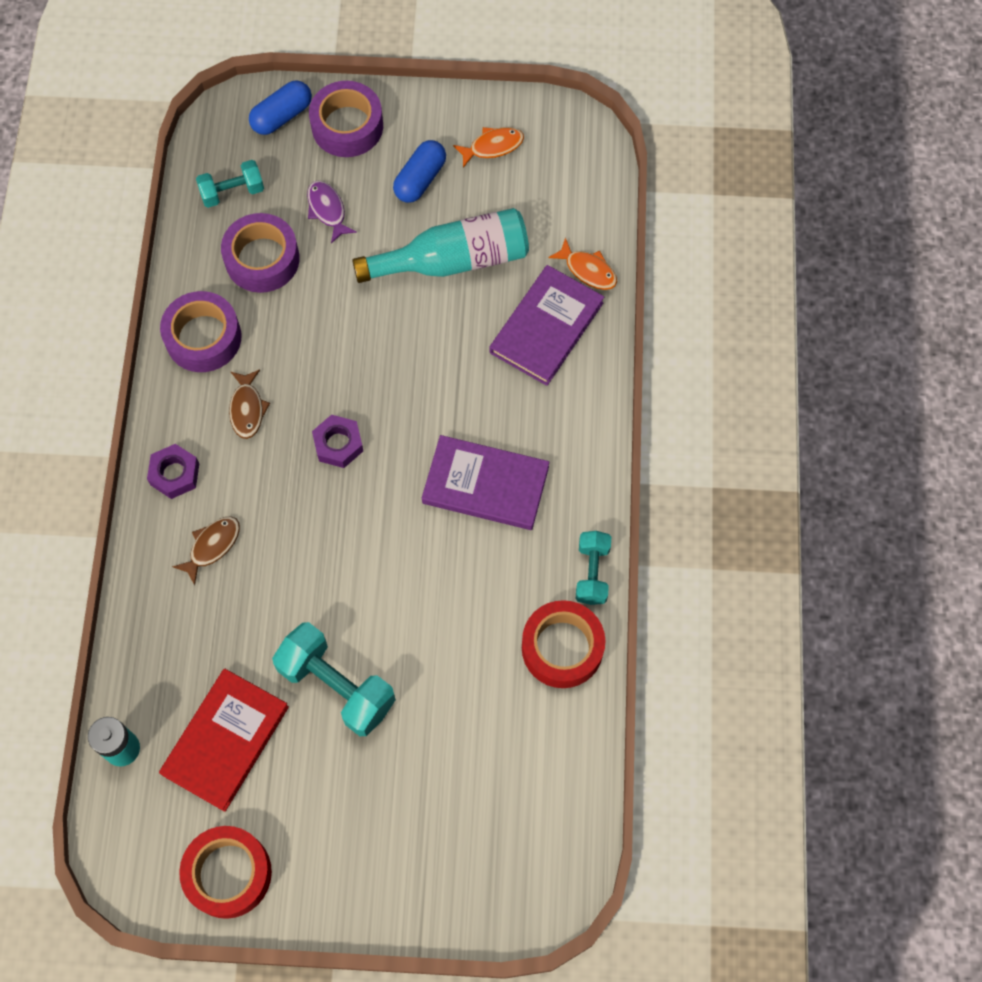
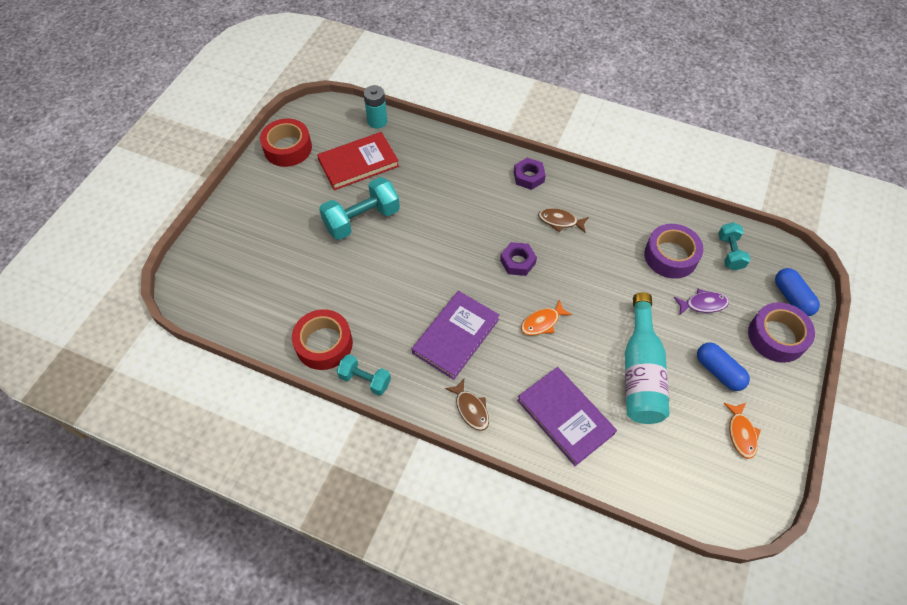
camera: 110 degrees right, 10 degrees down
(203, 337) = (619, 211): purple tape -> none
(212, 546) = (475, 183): brown fish -> brown fish (471, 409)
(225, 740) = (358, 163): red book -> red book turned 75 degrees counterclockwise
(588, 270) = (607, 465): orange fish -> orange fish (542, 322)

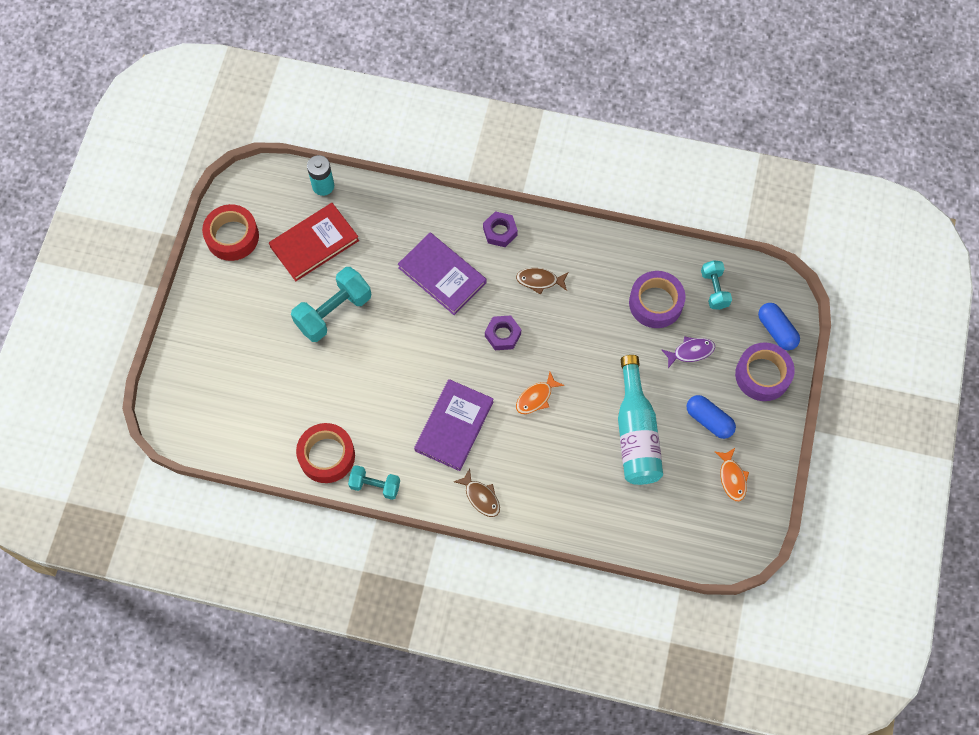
camera: 10 degrees left, 10 degrees up
(565, 417) = (570, 489): purple book -> purple book (442, 275)

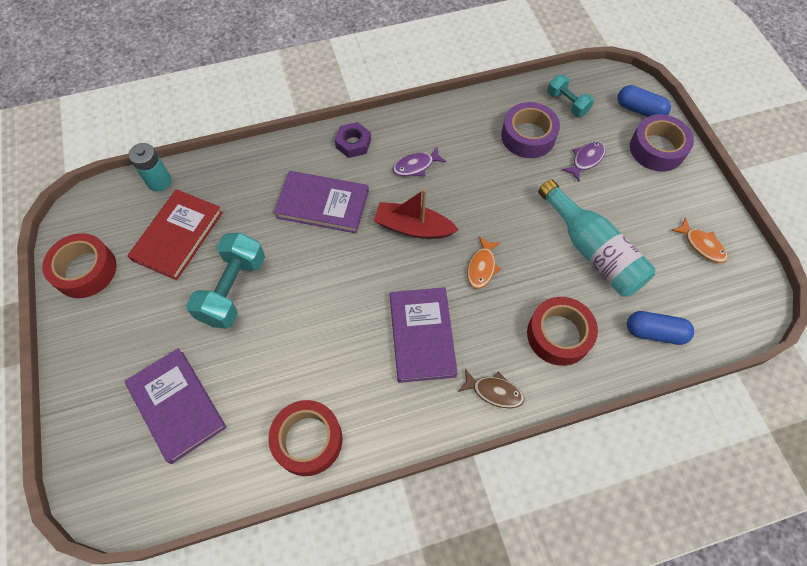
camera: 30 degrees left, 5 degrees down
(249, 380) = (177, 406): none -> purple book
(375, 486) = (379, 443): turquoise dumbbell -> none
(502, 335) = (413, 227): purple nut -> red boat
(539, 281) = (416, 166): brown fish -> purple fish
(559, 483) = (558, 335): none -> red tape
(709, 420) = (644, 207): blue capsule -> blue capsule (654, 332)

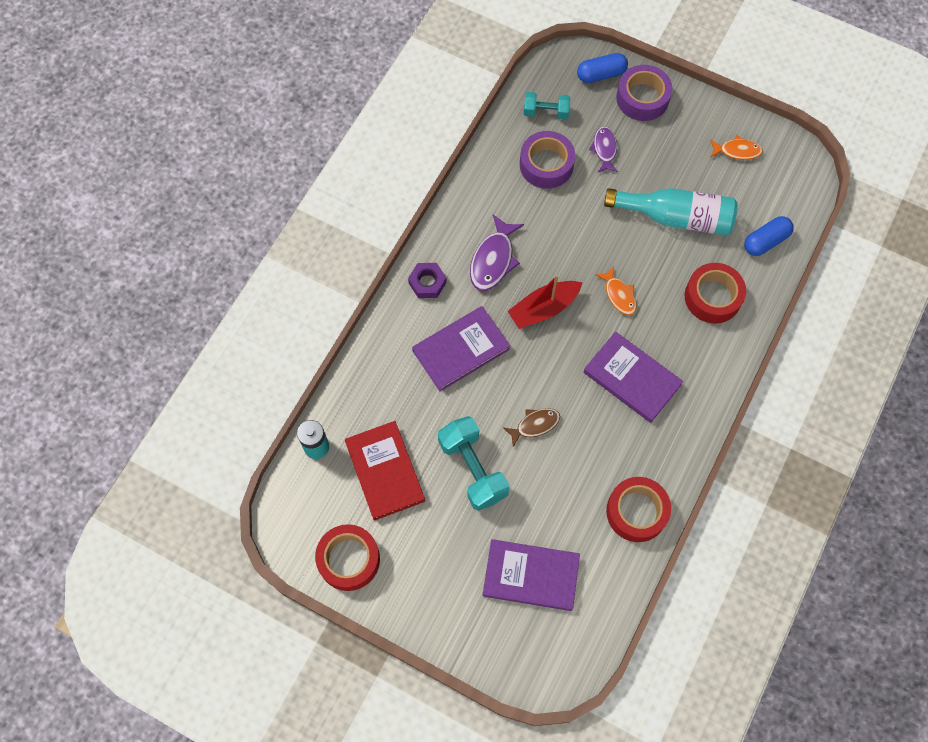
camera: 45 degrees left, 5 degrees up
(416, 166) = (493, 260): purple fish -> purple fish, size x1.56
(494, 391) = (712, 371): brown fish -> brown fish (535, 425)

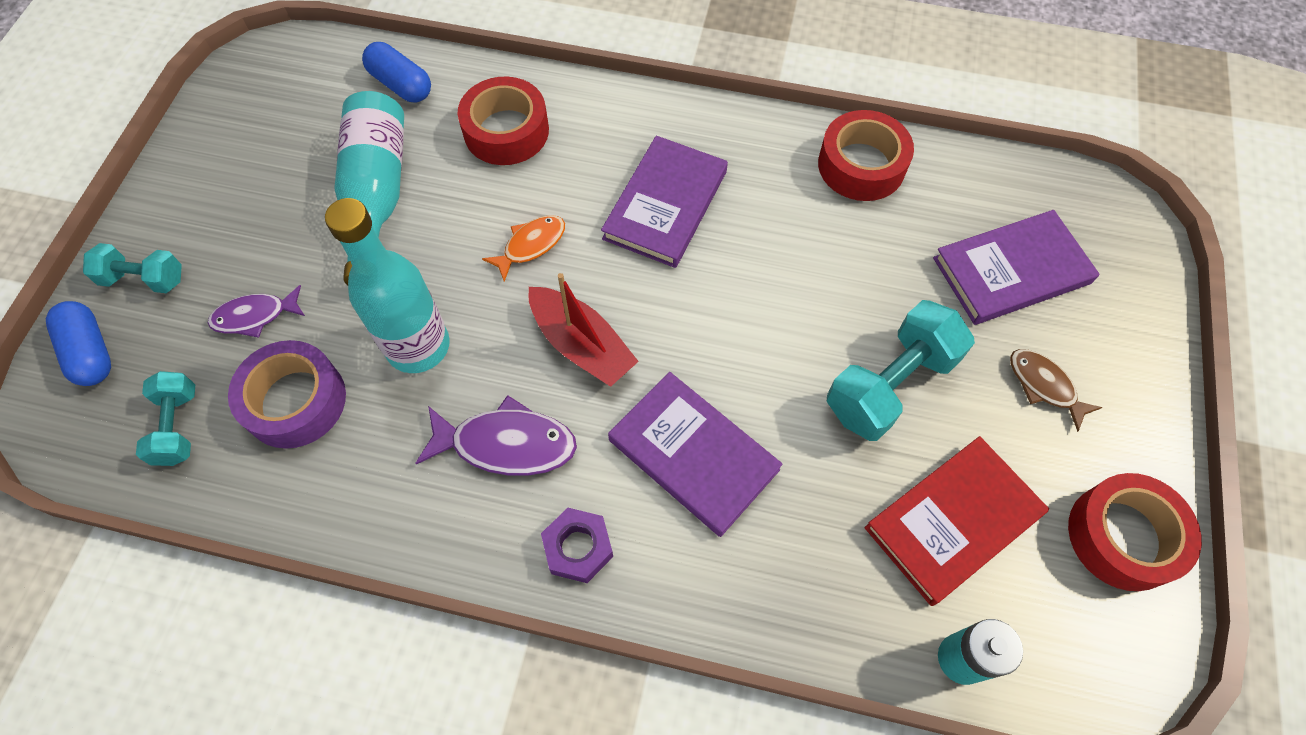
camera: 105 degrees left, 5 degrees down
(530, 576) = (1011, 271): purple book -> purple book turned 75 degrees clockwise
(535, 425) = (784, 314): brown fish -> brown fish (1044, 386)
(564, 226) = (418, 346): none -> turquoise bottle
(642, 98) = (144, 279): purple tape -> turquoise dumbbell
(737, 151) = (245, 137): orange fish -> none

